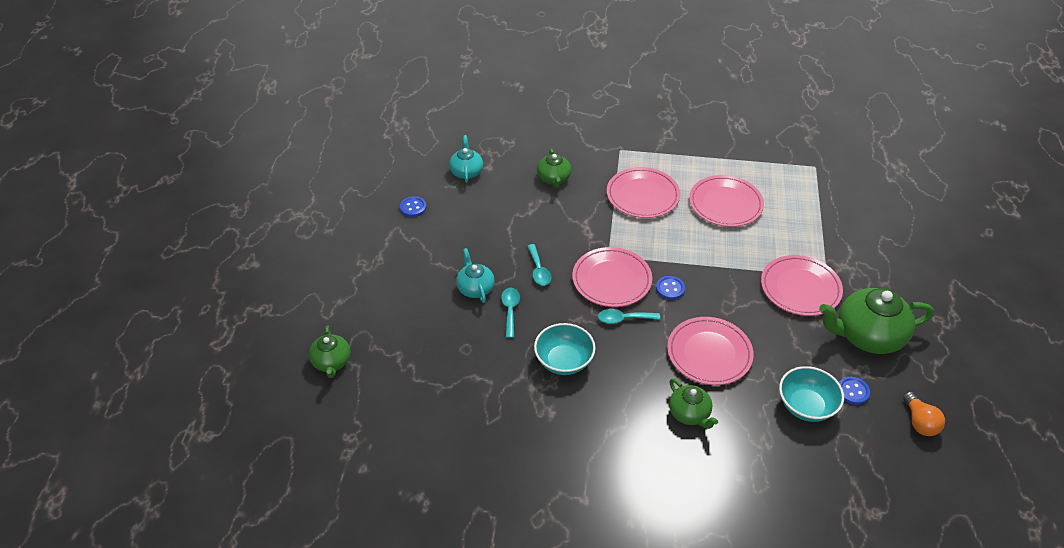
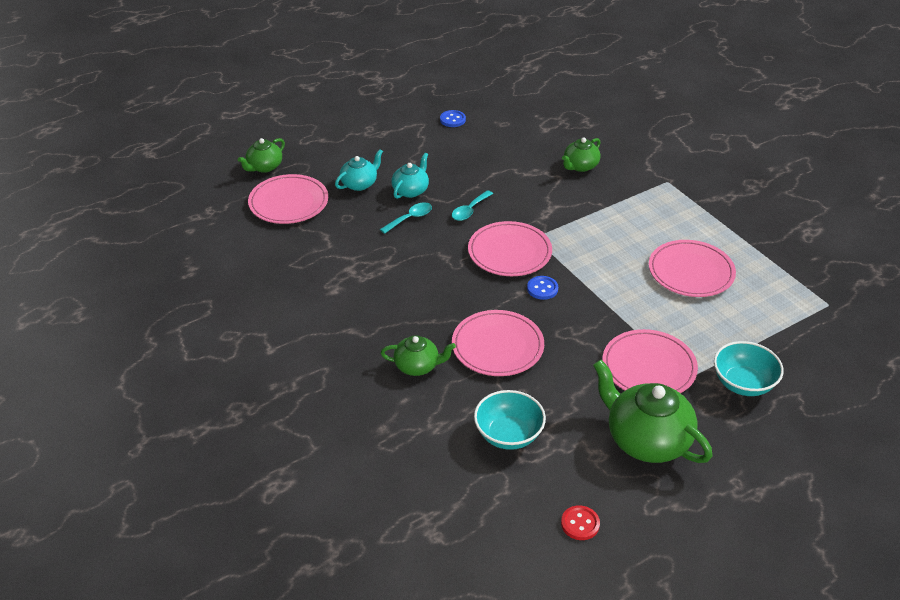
camera: 50 degrees right, 5 degrees down
(466, 172) = (525, 122): turquoise teapot -> turquoise teapot (359, 184)
(564, 361) = (392, 271): turquoise bowl -> turquoise bowl (743, 383)
(623, 319) = (475, 280): turquoise spoon -> none
(642, 195) = (630, 221): pink plate -> pink plate (288, 202)
(689, 414) = (417, 366): green teapot -> green teapot turned 105 degrees counterclockwise
(853, 391) = (563, 459): blue button -> none
(919, 422) = (580, 524): orange light bulb -> red button

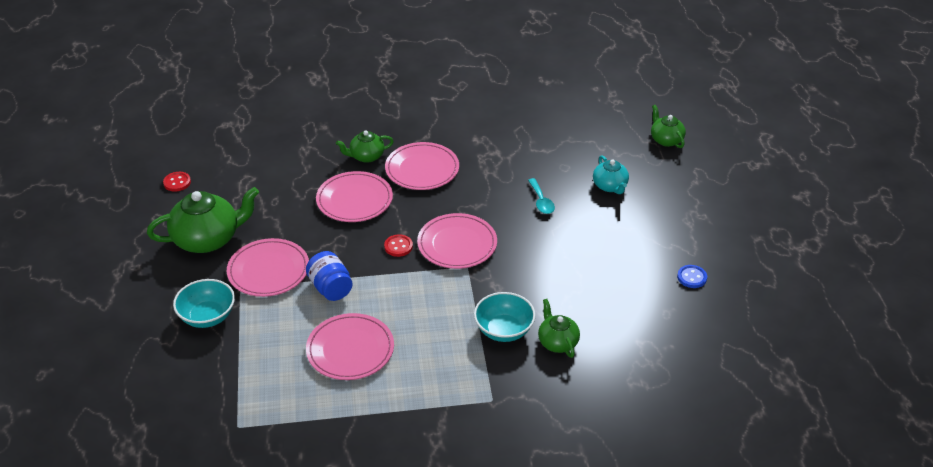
camera: 115 degrees right, 0 degrees up
(288, 202) = (604, 142): pink plate -> pink plate (422, 169)
(411, 190) = (582, 213): turquoise teapot -> none
(417, 366) = (366, 156): green teapot -> green teapot turned 45 degrees clockwise
(469, 210) = (530, 239): turquoise spoon -> none
(508, 435) = (270, 177): turquoise bowl -> turquoise bowl (504, 330)
(542, 289) = (398, 246): blue button -> red button
(633, 313) = (330, 288): none -> blue jar

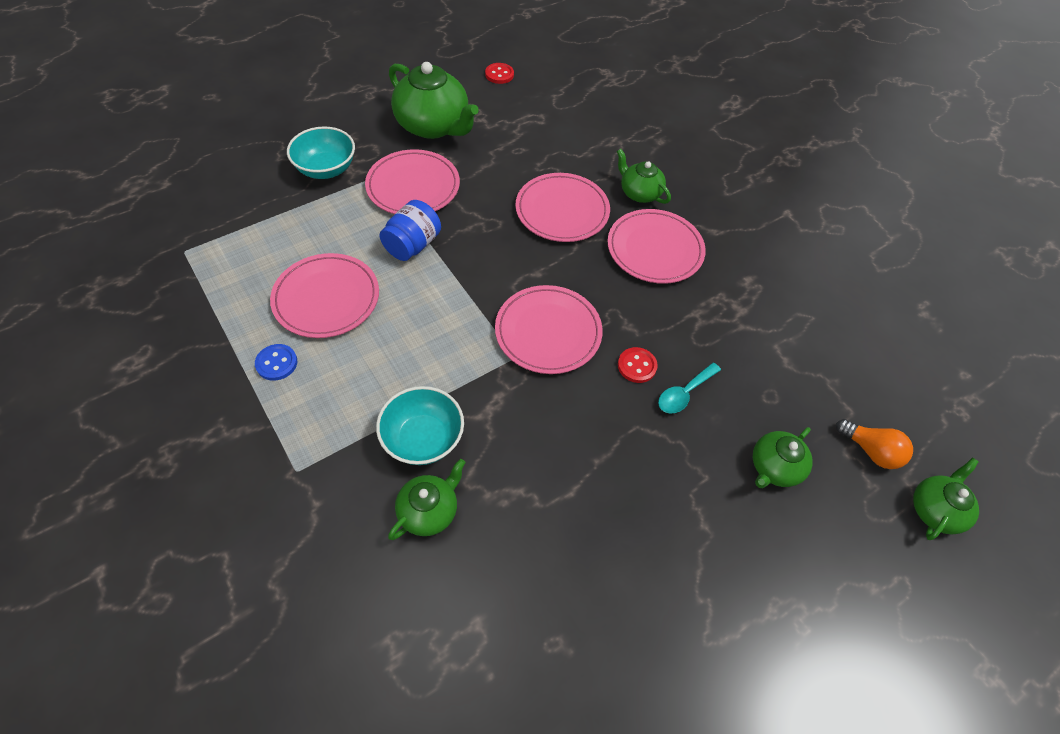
camera: 60 degrees right, 15 degrees up
(398, 246) = (511, 278): red button -> red button (637, 366)
(610, 186) = (774, 467): turquoise teapot -> green teapot
(620, 145) = (870, 450): none -> orange light bulb
(692, 277) = (653, 657): blue button -> blue button (276, 363)

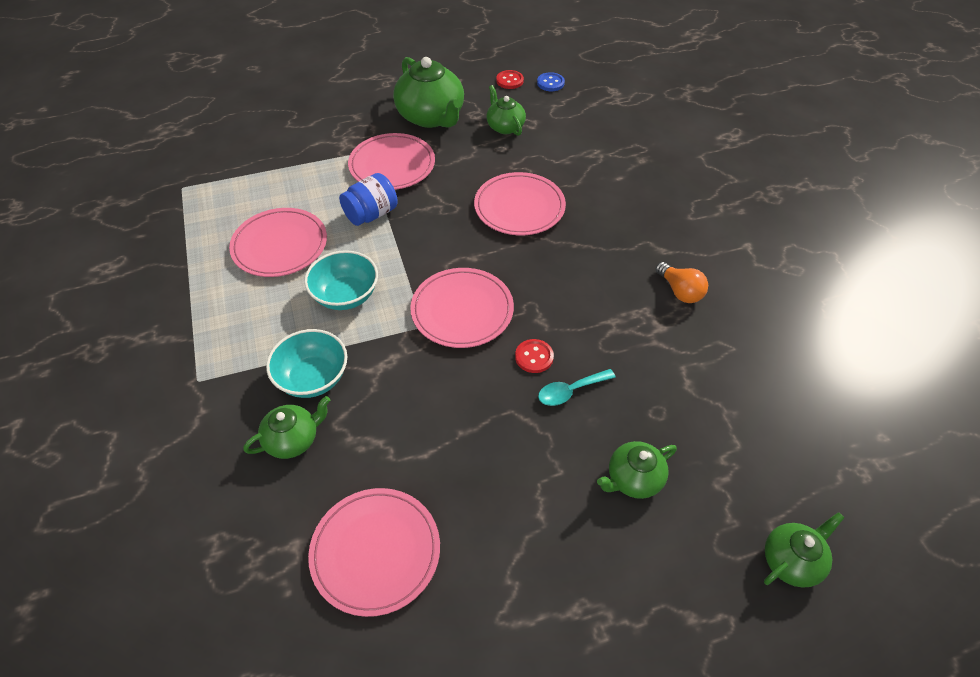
camera: 20 degrees right, 5 degrees down
(276, 363) = (217, 290): blue button -> blue button (550, 83)
(326, 169) = (323, 139): turquoise bowl -> turquoise bowl (346, 295)
(639, 193) = (601, 203): green teapot -> green teapot (505, 127)
(655, 249) = (595, 256): pink plate -> pink plate (375, 552)
(870, 450) = (743, 487): orange light bulb -> orange light bulb (680, 291)

